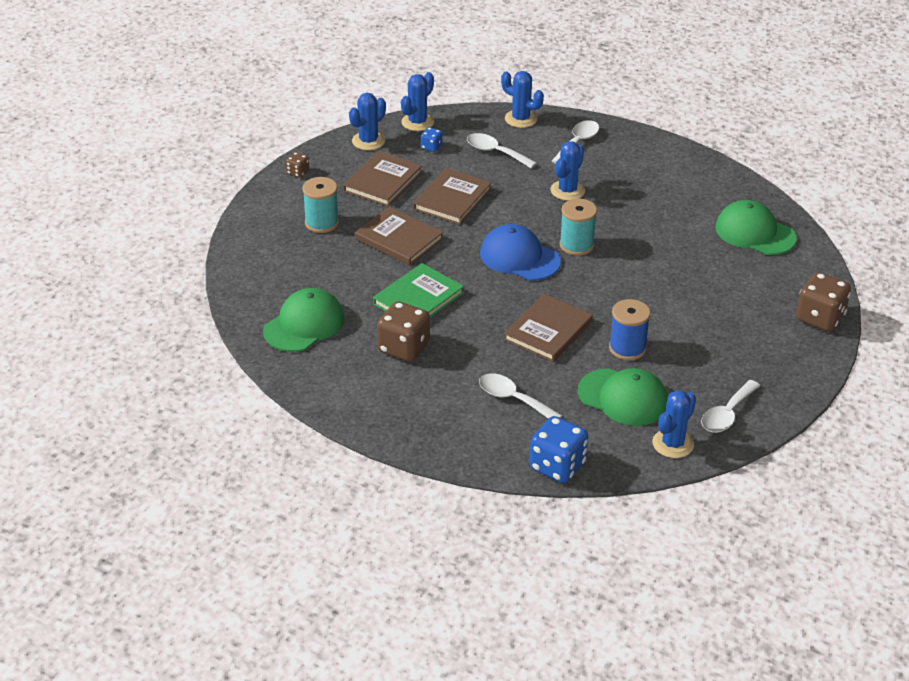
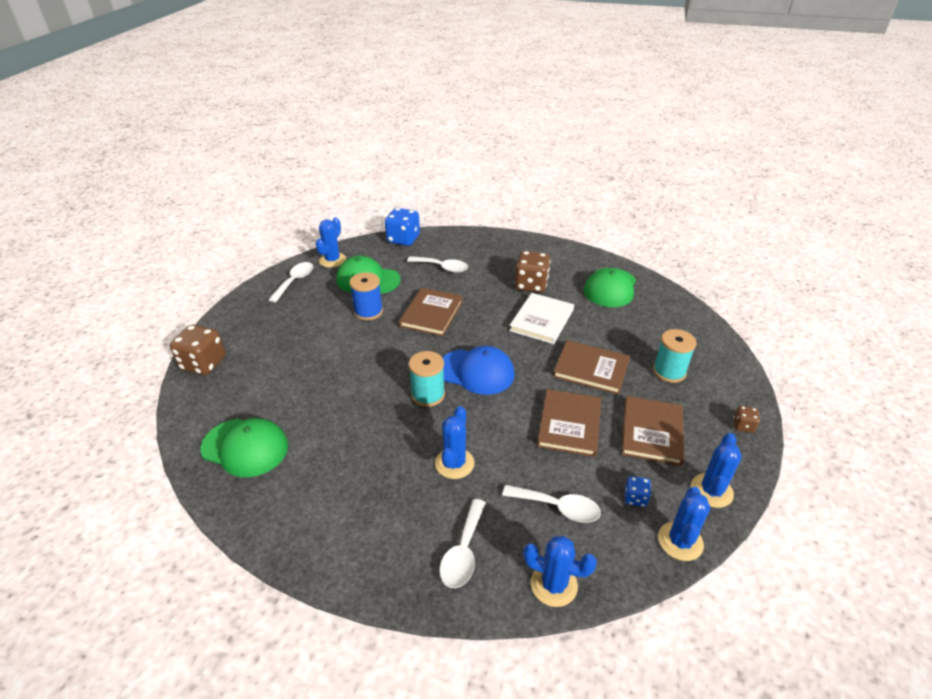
camera: 165 degrees right, 0 degrees up
(418, 298) = (542, 320): green book -> white book

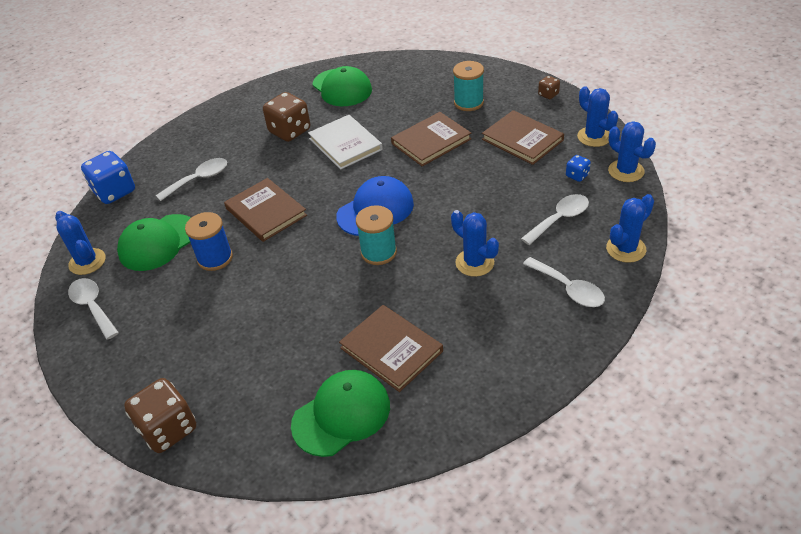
camera: 55 degrees left, 5 degrees up
(569, 424) = (482, 179): brown book -> brown book (391, 349)

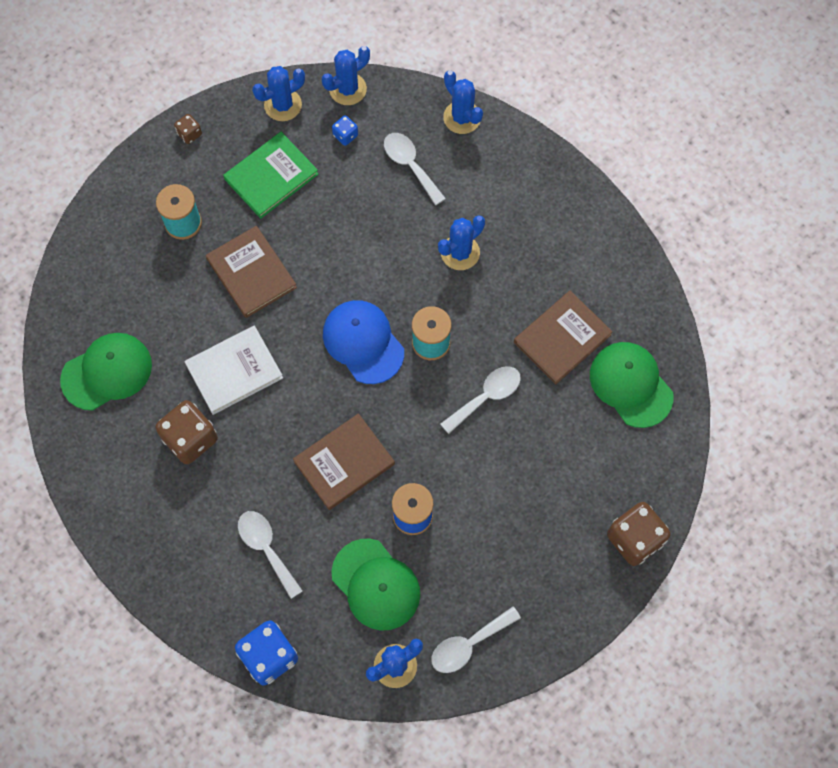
camera: 90 degrees left, 25 degrees up
(522, 140) = (271, 176): brown book -> green book
(568, 289) = (506, 177): white spoon -> white spoon (486, 397)

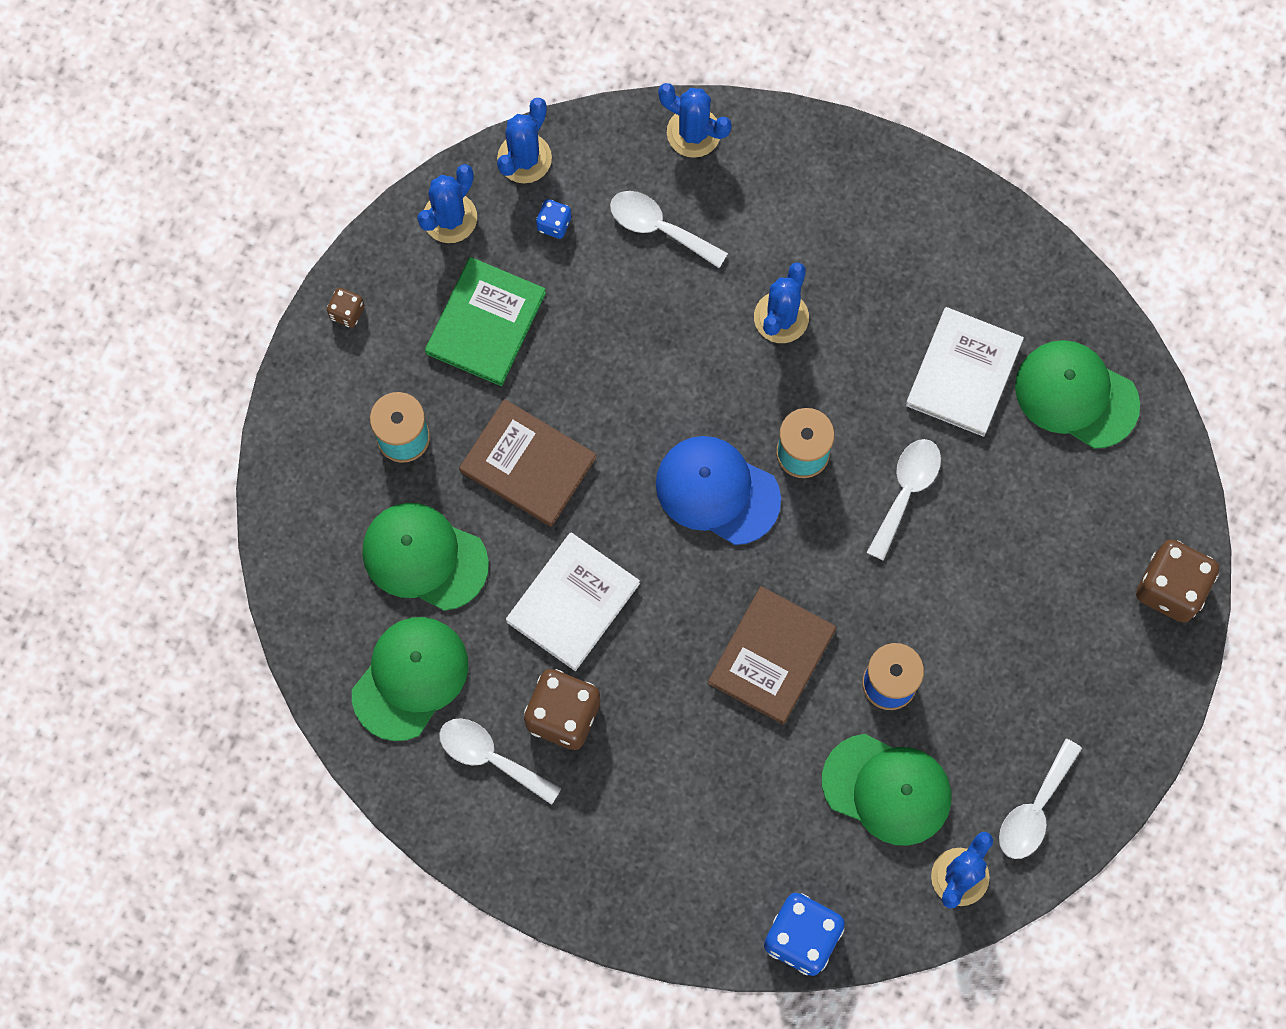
camera: 25 degrees left, 5 degrees up
(156, 301) = (424, 557): none -> green cap
(266, 548) = (730, 807): white spoon -> white spoon (490, 757)
(562, 338) = (963, 373): brown book -> white book

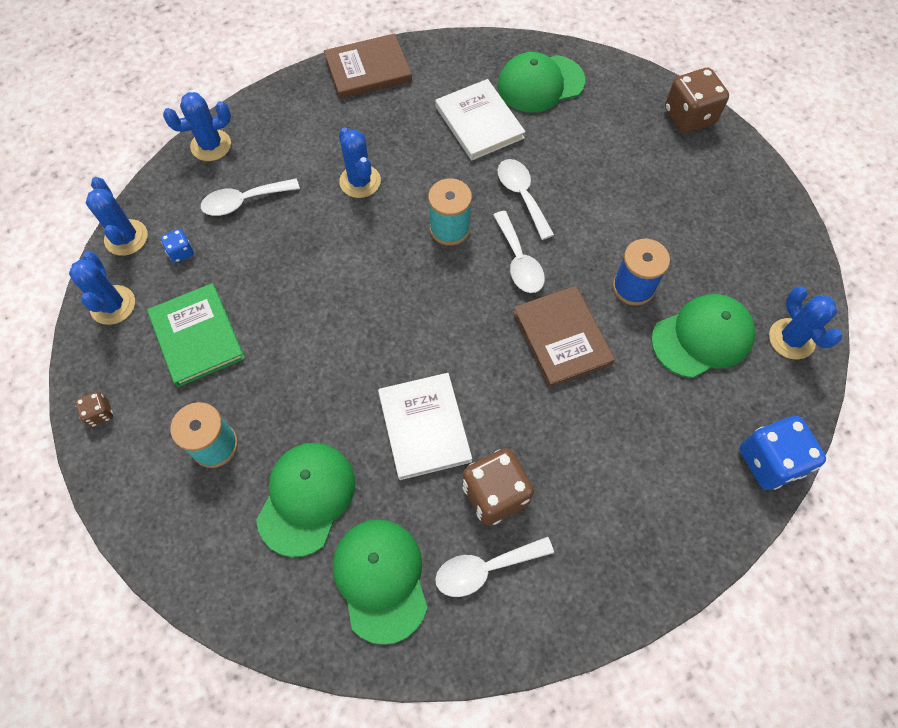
camera: 50 degrees left, 10 degrees down
(424, 557) = (306, 498): green cap -> green cap turned 135 degrees clockwise
(528, 464) = (309, 383): brown book -> brown book (368, 69)
(717, 491) = (430, 289): blue cap -> none
(1034, 809) = (775, 269): white spoon -> white spoon (519, 261)

